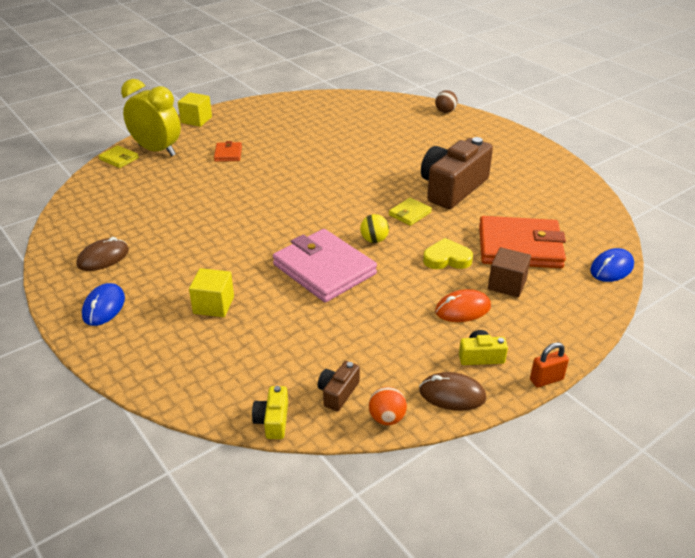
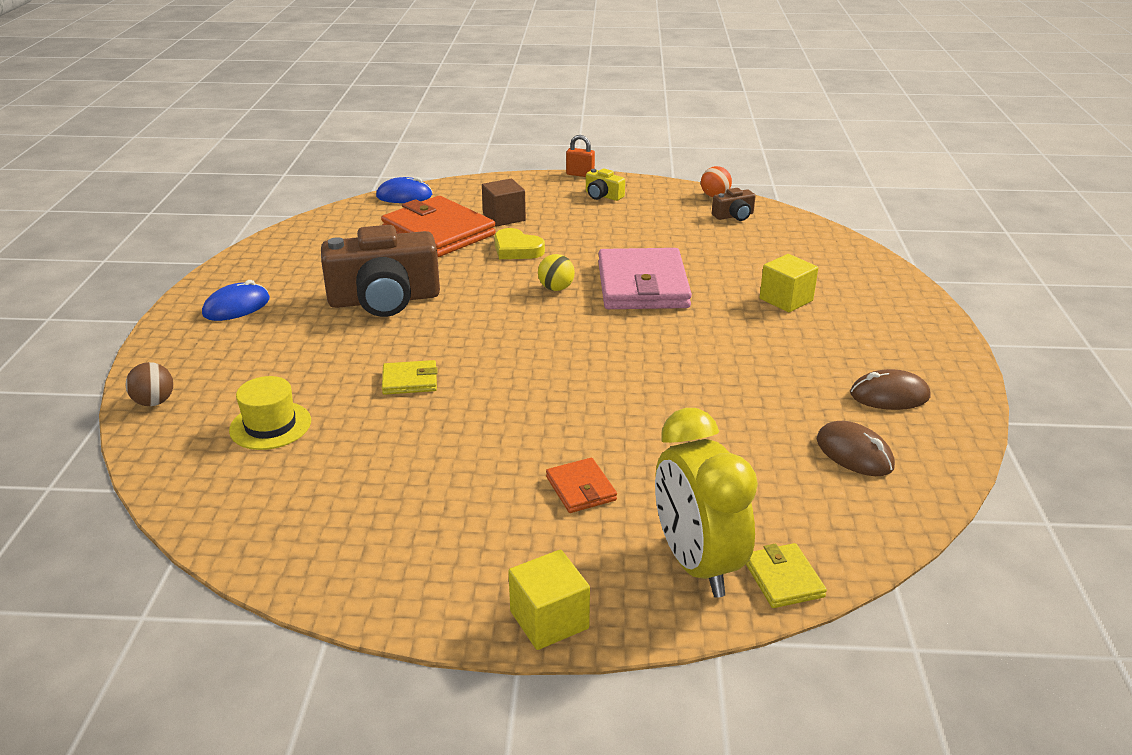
camera: 140 degrees left, 5 degrees down
(104, 307) = (908, 341): blue mouse -> blue mouse (236, 307)
(228, 154) = (581, 489): orange wallet -> orange wallet turned 60 degrees counterclockwise
(273, 420) = (798, 220): yellow camera -> none
(385, 123) = (270, 425): none -> yellow hat
(410, 214) = (478, 295): yellow wallet -> yellow wallet (410, 381)
(452, 394) = (654, 189): brown mouse -> brown mouse (854, 453)
(462, 309) = (568, 218): orange mouse -> none

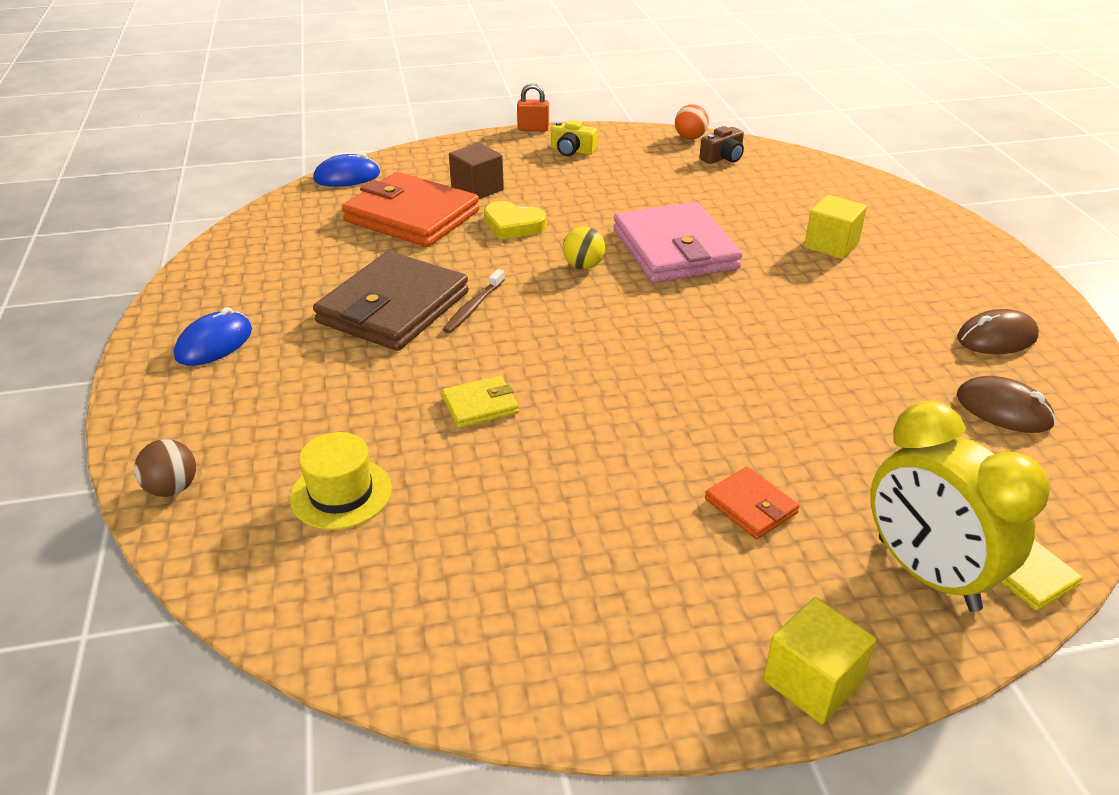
camera: 15 degrees left, 5 degrees up
(384, 299) = (393, 307): brown camera -> brown wallet
(447, 308) = (473, 307): none -> brown toothbrush

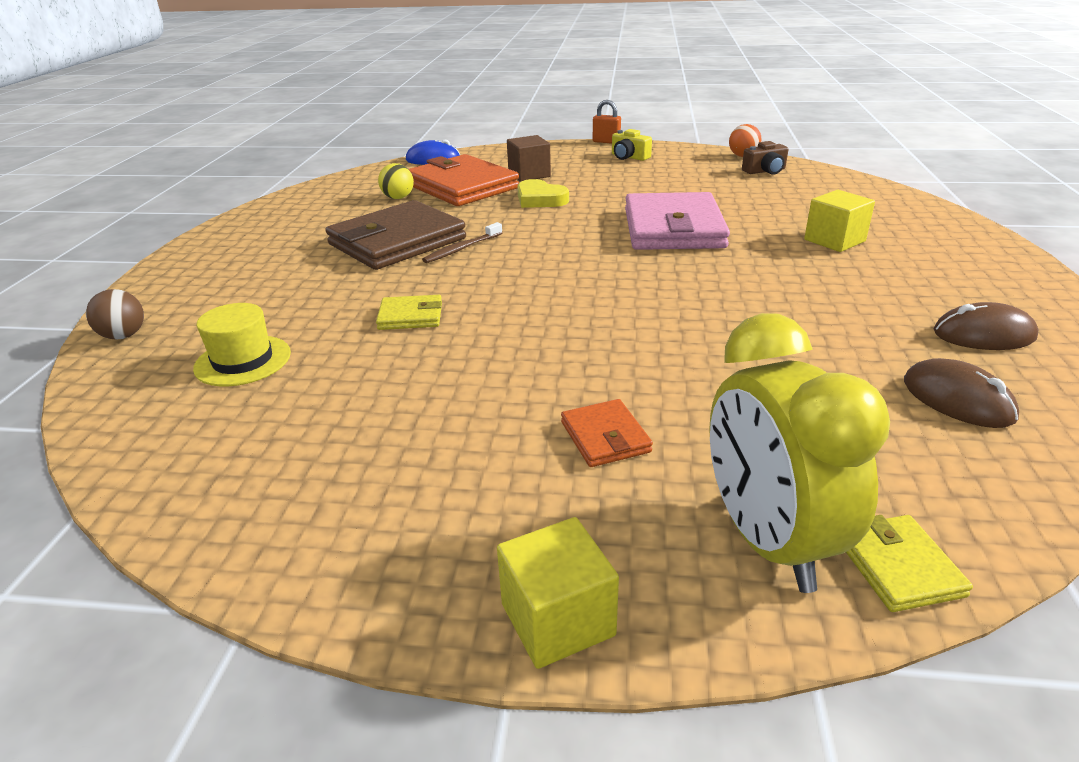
camera: 20 degrees right, 5 degrees down
(214, 343) = (243, 248): blue mouse -> none
(583, 266) = (580, 231): yellow ball -> yellow ball (398, 198)

